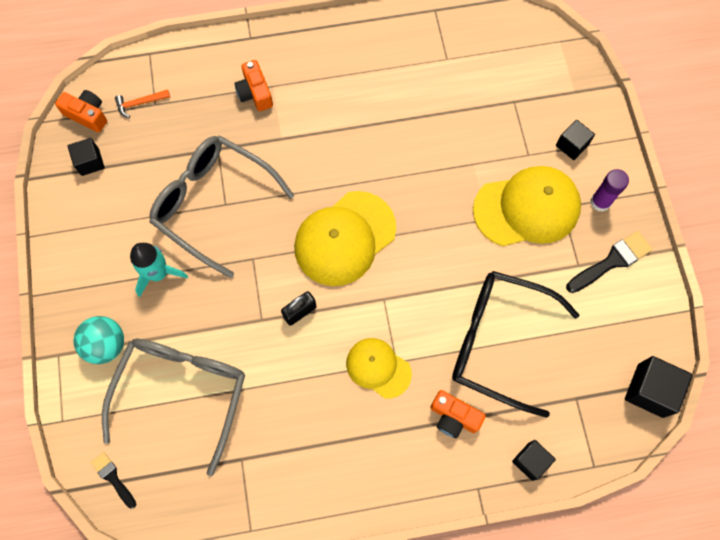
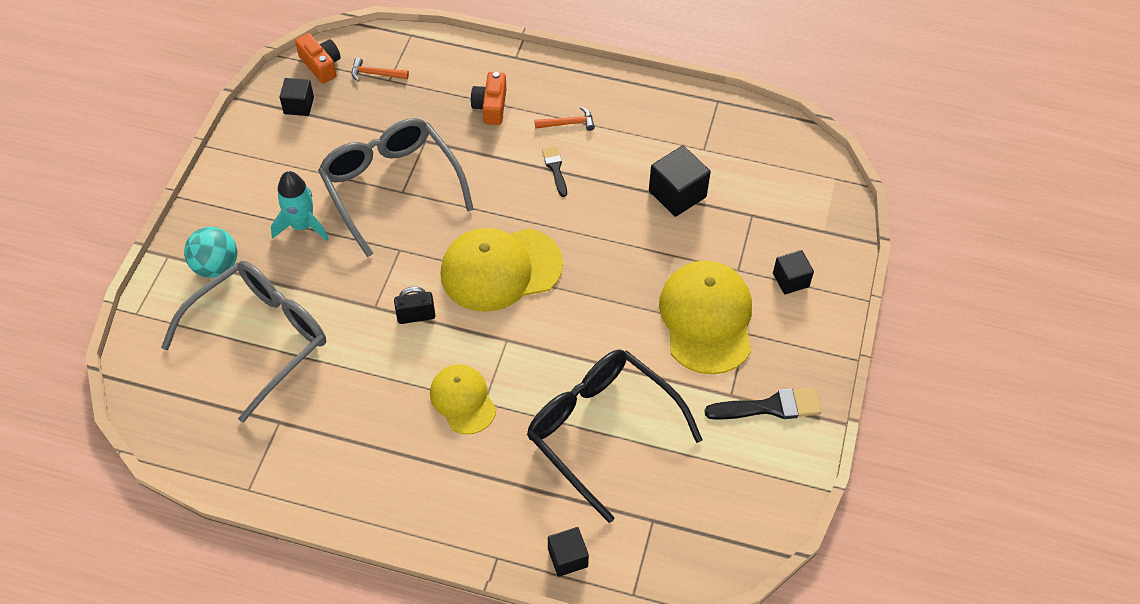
camera: 25 degrees right, 15 degrees down
(113, 478) = (150, 383): black brush -> black brush (555, 169)
(327, 81) = (568, 123): none -> orange hammer
(454, 417) = (512, 479): orange camera -> none
(527, 208) = (706, 319): yellow cap -> yellow cap turned 105 degrees counterclockwise
(600, 202) = (790, 345): purple glue stick -> none
(650, 390) = (739, 549): black cube -> black cube (677, 194)

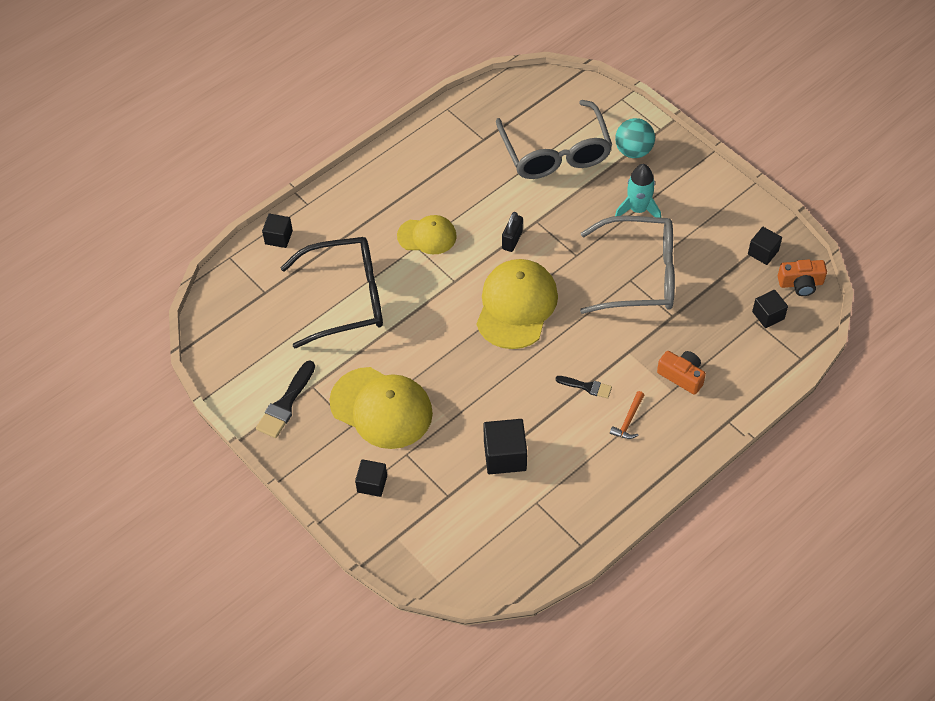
camera: 125 degrees right, 0 degrees up
(376, 74) = (768, 315): orange hammer -> black cube

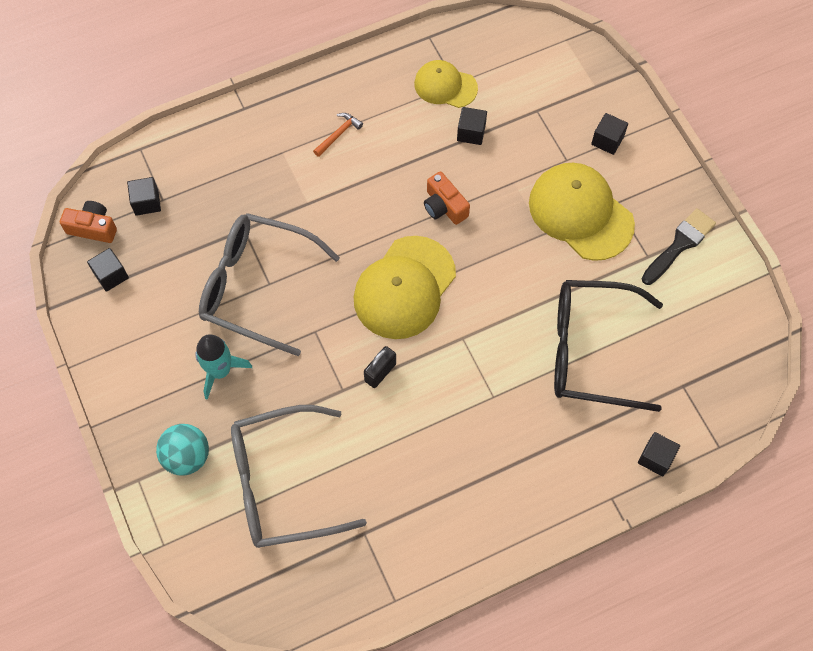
camera: 165 degrees left, 10 degrees up
(427, 236) = (477, 407): yellow cap -> yellow cap (445, 86)
(505, 456) = (471, 132): black cube -> black cube, size x0.64
(555, 152) = (282, 484): grey glasses -> grey glasses turned 105 degrees counterclockwise
(587, 387) = (365, 178): black brush -> none
(682, 376) = (266, 163): orange camera -> orange camera (444, 206)

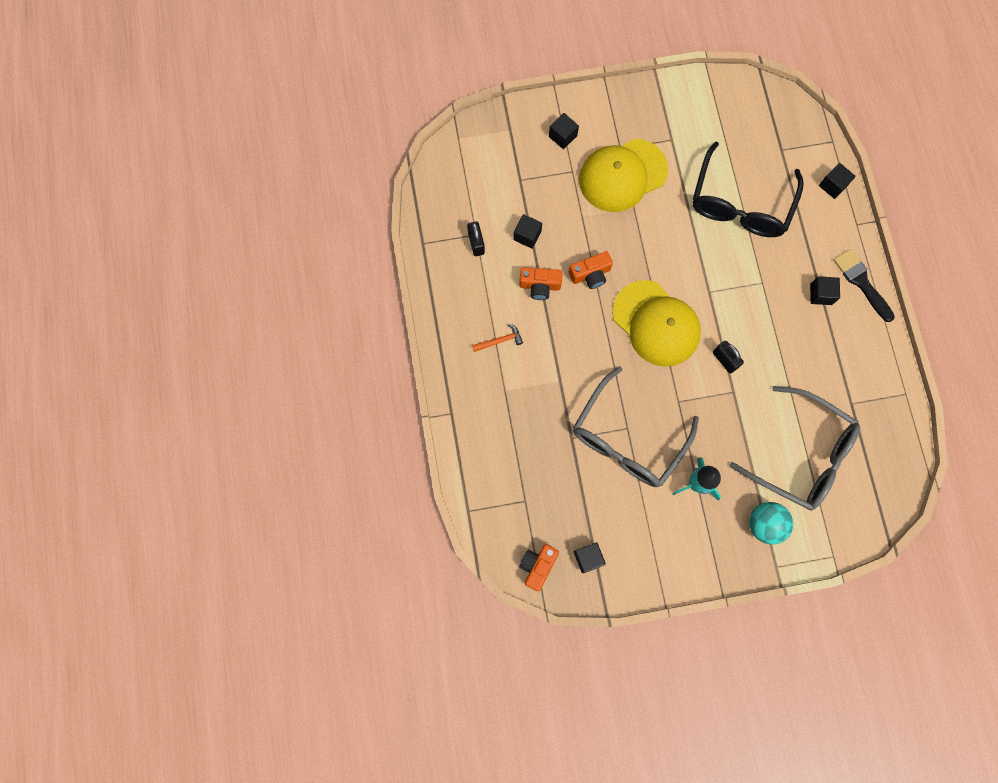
camera: 75 degrees left, 10 degrees up
(146, 202) = (524, 515): black cube -> black cube (821, 294)
(282, 484) = (801, 455): grey glasses -> grey glasses turned 60 degrees counterclockwise
(338, 134) = (500, 340): orange hammer -> orange hammer turned 105 degrees clockwise
(414, 158) = (540, 286): none -> orange camera
(445, 86) = (476, 243): yellow cap -> black padlock
(679, 244) = (667, 114): black brush -> black brush (861, 282)

